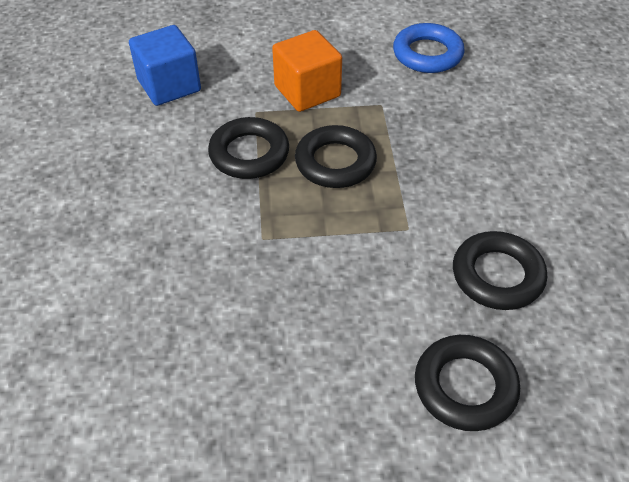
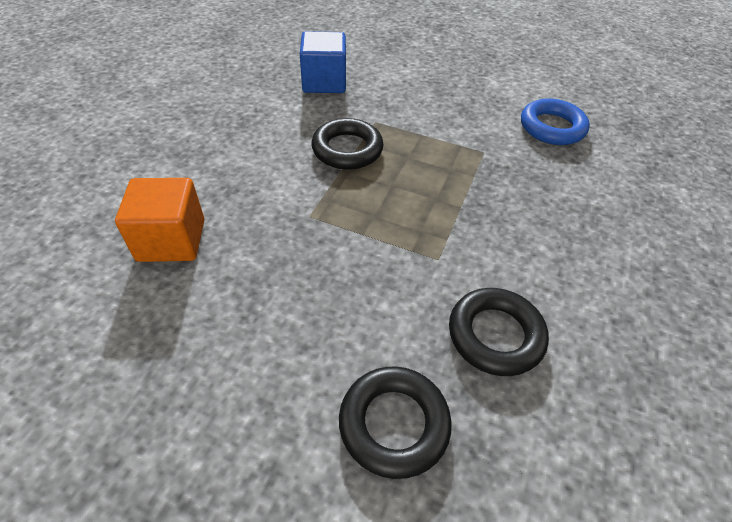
camera: 25 degrees right, 0 degrees up
(307, 91) = (427, 121): orange cube -> orange cube (171, 240)
(335, 162) = (412, 181): black ring -> none

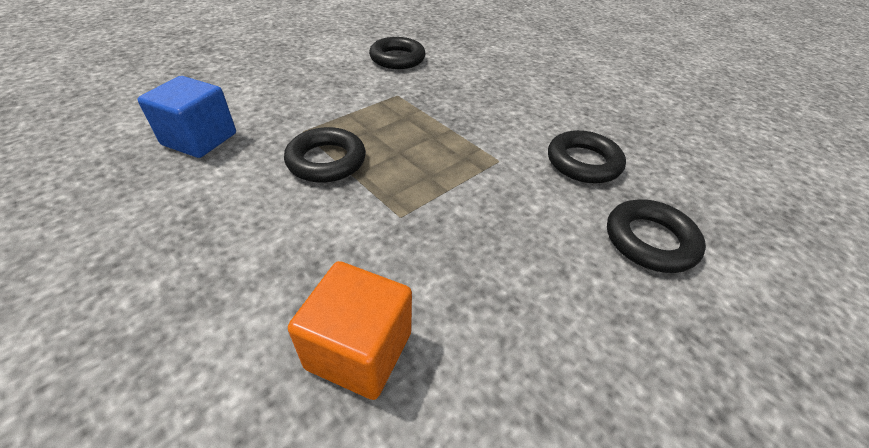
camera: 65 degrees left, 5 degrees down
(552, 127) = (397, 58): blue ring -> black ring

